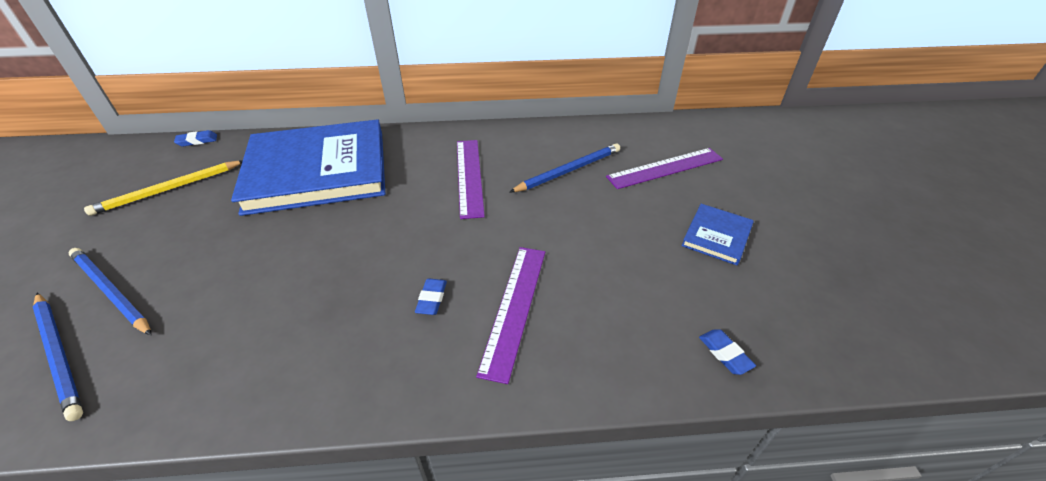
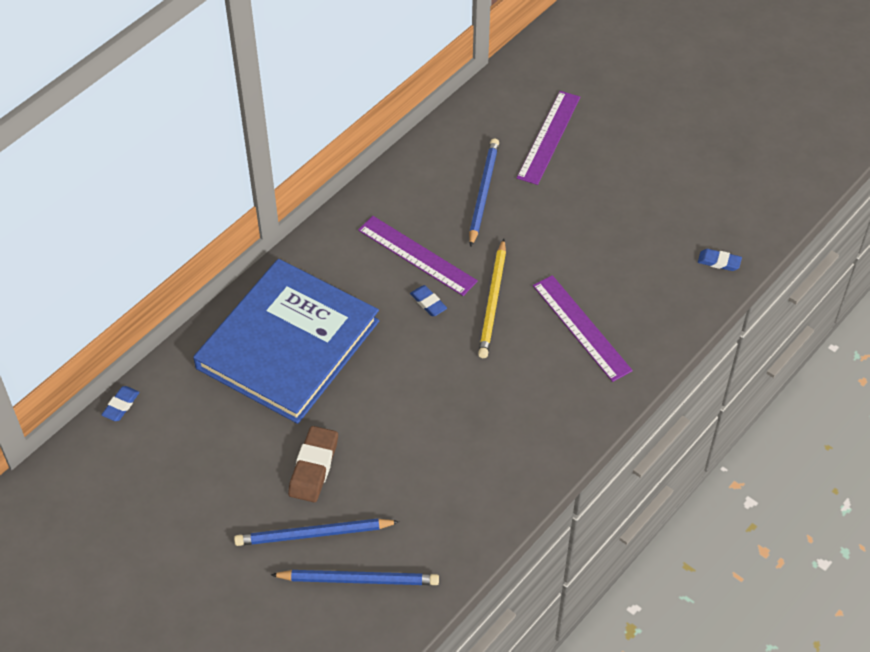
camera: 45 degrees left, 10 degrees up
(169, 189) = (195, 455): yellow pencil -> yellow pencil (493, 301)
(196, 248) = (313, 467): none -> brown eraser
(432, 299) = (526, 363): blue eraser -> blue eraser (428, 303)
(717, 236) = (641, 178): blue book -> none

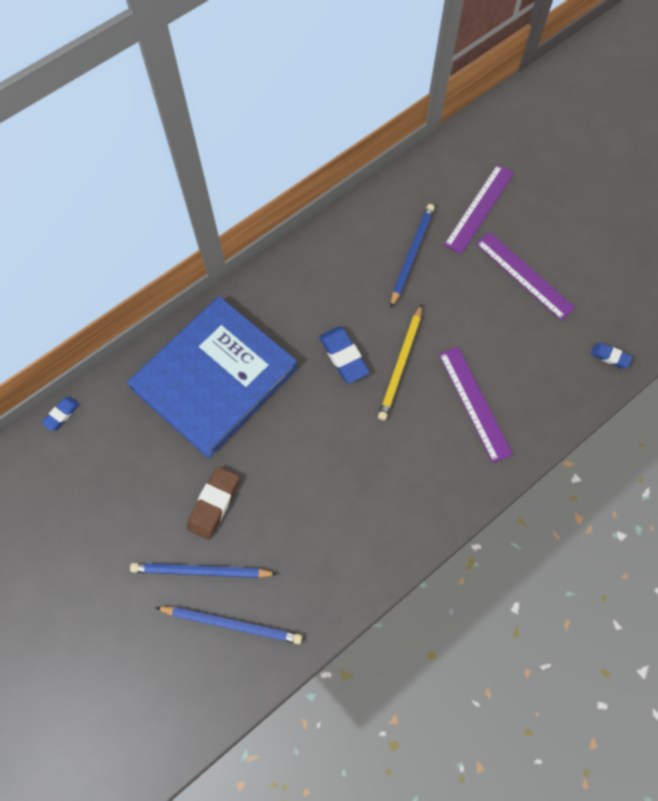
camera: 10 degrees right, 15 degrees up
(417, 255) = (342, 308): purple ruler -> purple ruler (524, 275)
(428, 303) = (344, 356): blue eraser -> blue eraser, size x1.71

